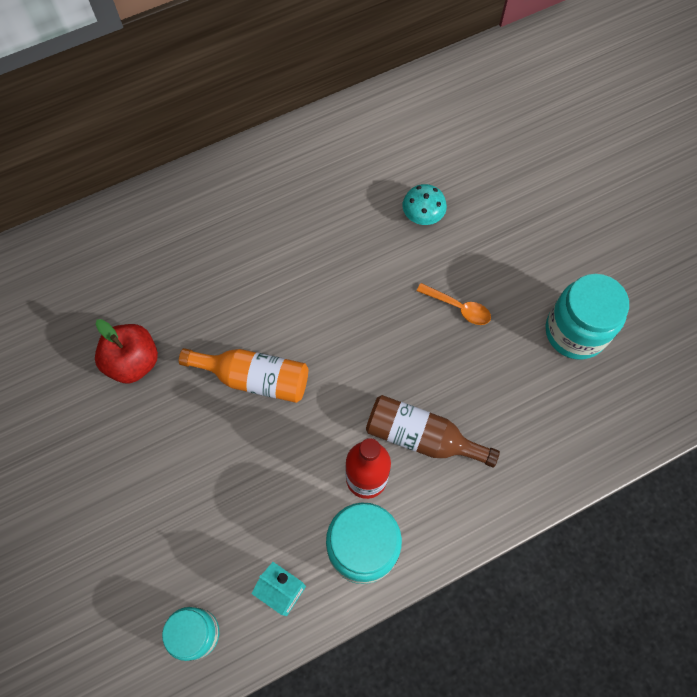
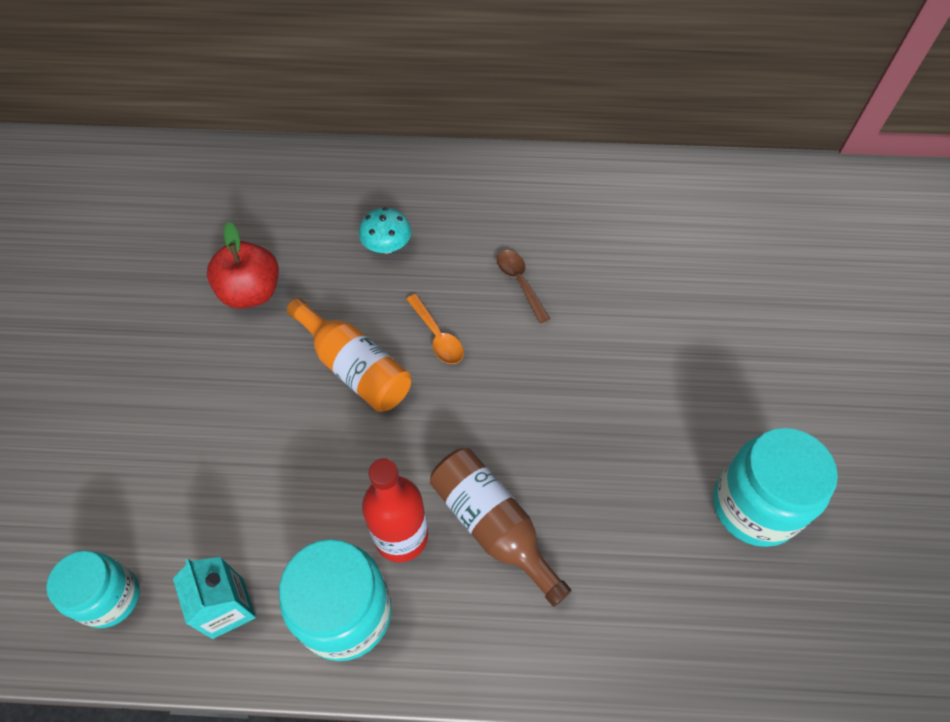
camera: 30 degrees right, 10 degrees down
(332, 249) = (519, 282): none -> brown spoon
(422, 215) = (640, 294): turquoise mushroom -> turquoise mushroom (387, 246)
(458, 307) = (623, 408): orange spoon -> orange spoon (437, 336)

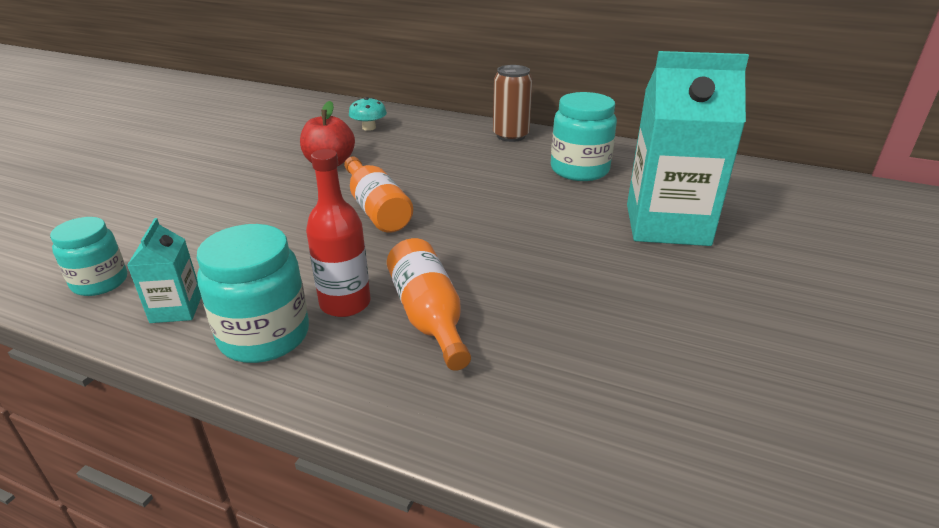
camera: 20 degrees right, 25 degrees down
(387, 246) = (444, 159): turquoise mushroom -> turquoise mushroom (369, 128)
(437, 336) = (453, 206): orange spoon -> none
(444, 173) = (510, 136): none -> brown can
(492, 526) = (428, 316): brown bottle -> orange bottle
(519, 282) = (538, 192): brown spoon -> none
(668, 302) = (667, 225): none -> turquoise carton
(754, 506) = (701, 365): turquoise jar -> turquoise jar (579, 170)

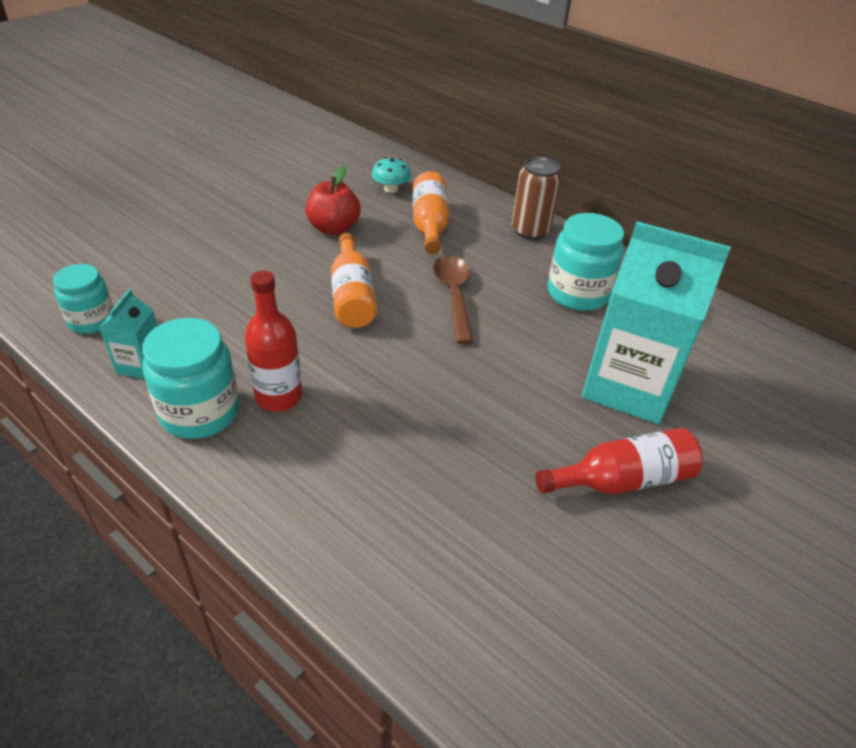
camera: 15 degrees right, 10 degrees up
(428, 316) = (343, 430): orange bottle -> orange bottle (429, 225)
(472, 191) = (454, 295): none -> brown spoon
(711, 294) = (622, 480): none -> red bottle

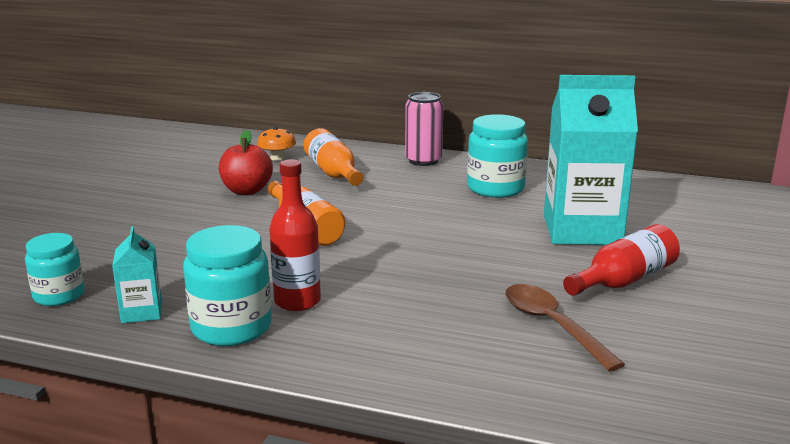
camera: 20 degrees left, 20 degrees down
(391, 189) = (277, 158): turquoise mushroom -> orange mushroom
(454, 295) = (395, 209): brown spoon -> brown spoon (552, 325)
(530, 231) = (423, 161): brown can -> pink can

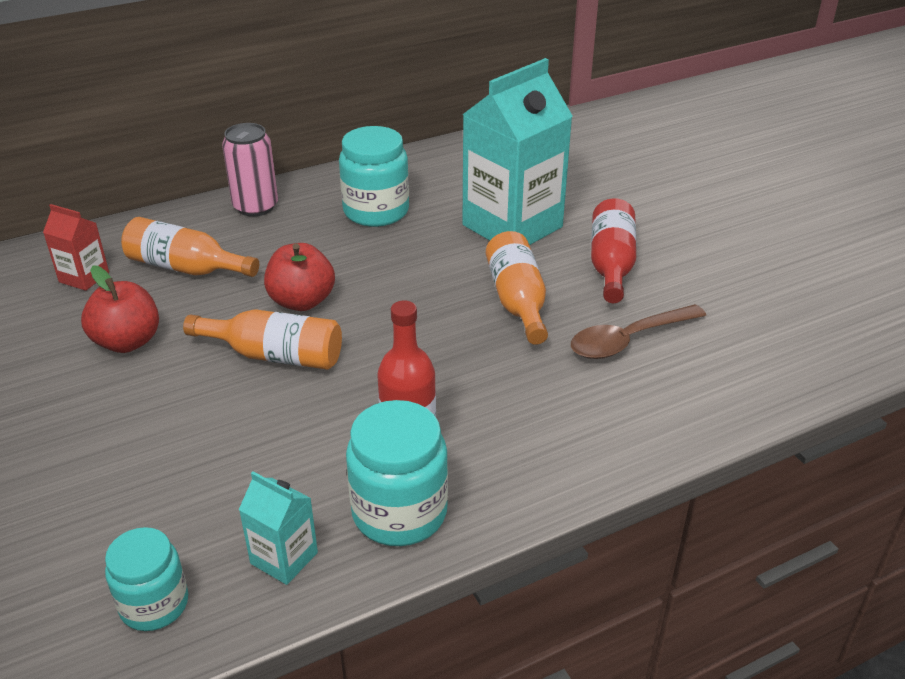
camera: 45 degrees left, 15 degrees up
(277, 158) = (84, 277): orange mushroom -> red carton
(366, 211) = (302, 301): none -> red apple
(507, 268) = (517, 301): none -> orange bottle
(552, 325) = (628, 340): brown spoon -> brown spoon turned 45 degrees counterclockwise

